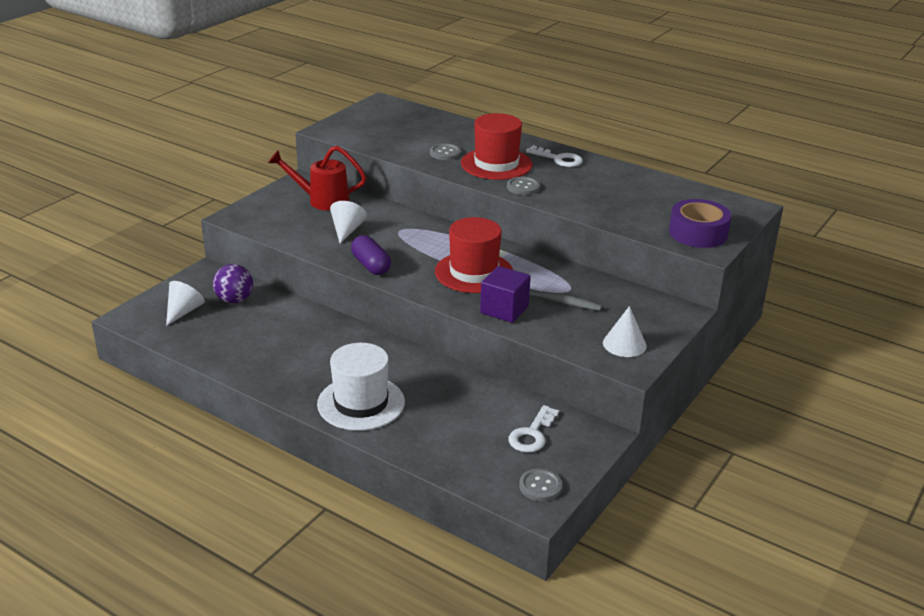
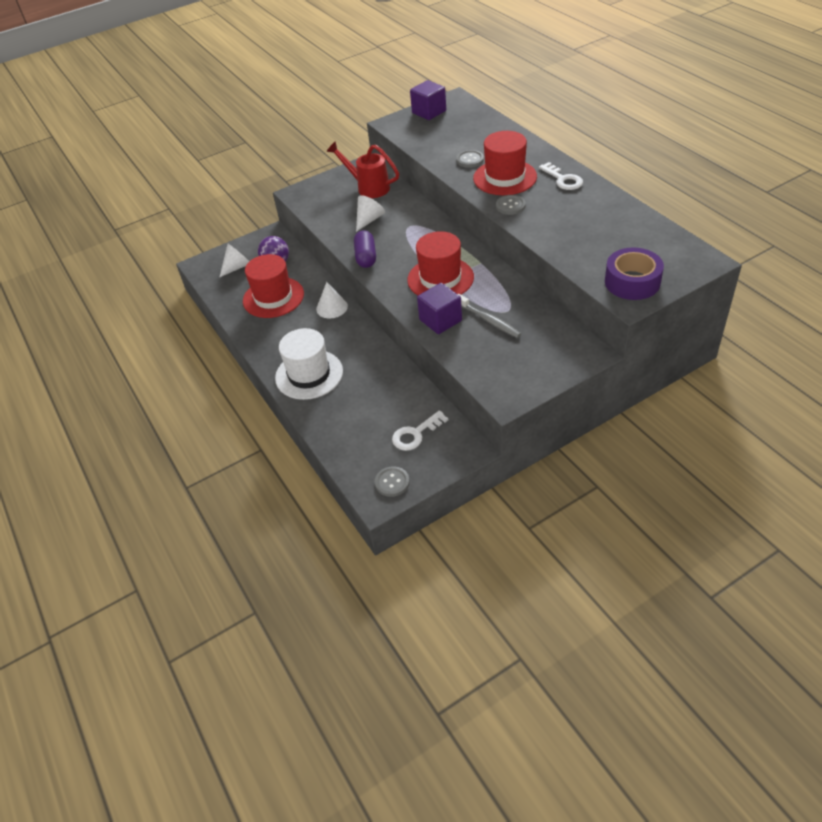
camera: 30 degrees right, 15 degrees up
(256, 334) = (273, 297): none -> red hat
(362, 116) = (429, 112): none -> purple cube
(624, 344) = (516, 375): white cone -> white cone (332, 307)

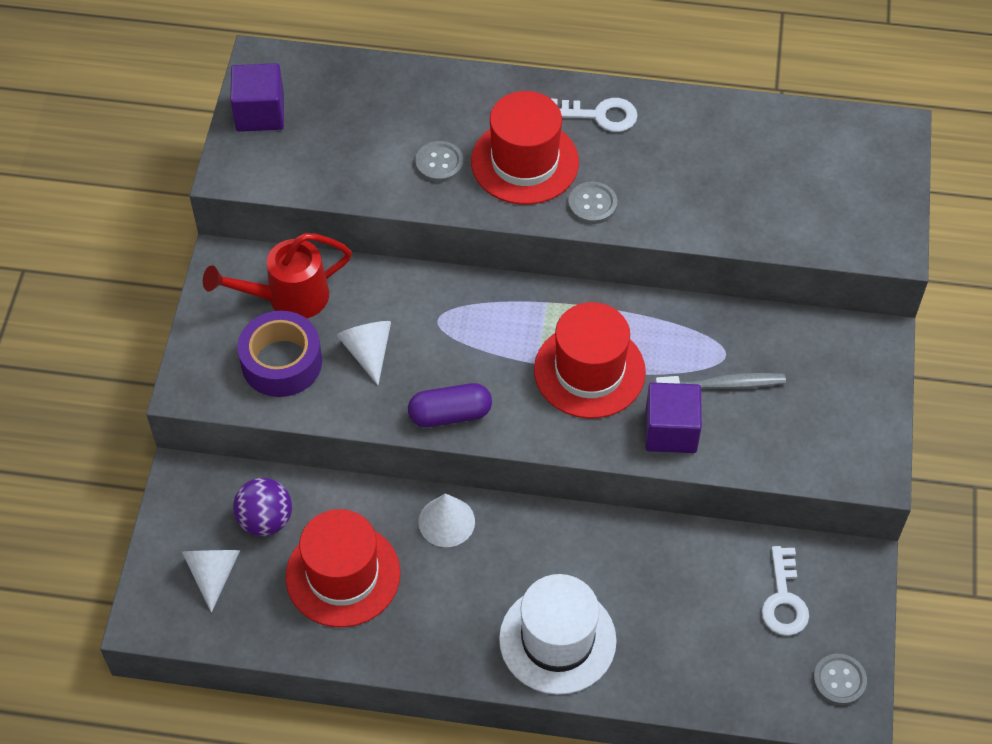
camera: 55 degrees left, 10 degrees up
(366, 257) = (450, 414): purple capsule -> purple capsule turned 45 degrees counterclockwise
(632, 282) = (862, 218): purple tape -> purple tape (281, 362)

